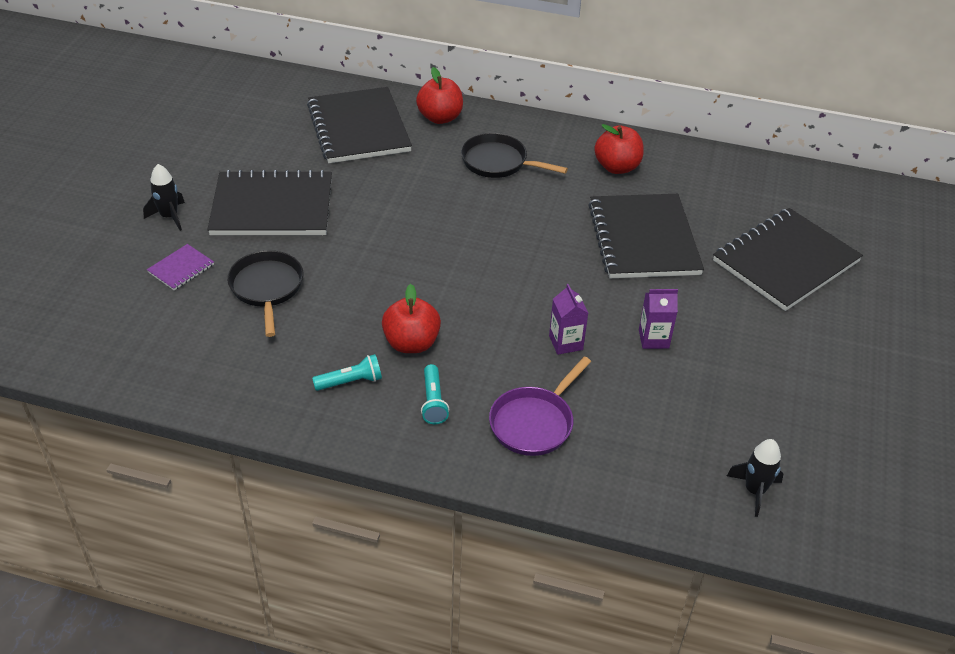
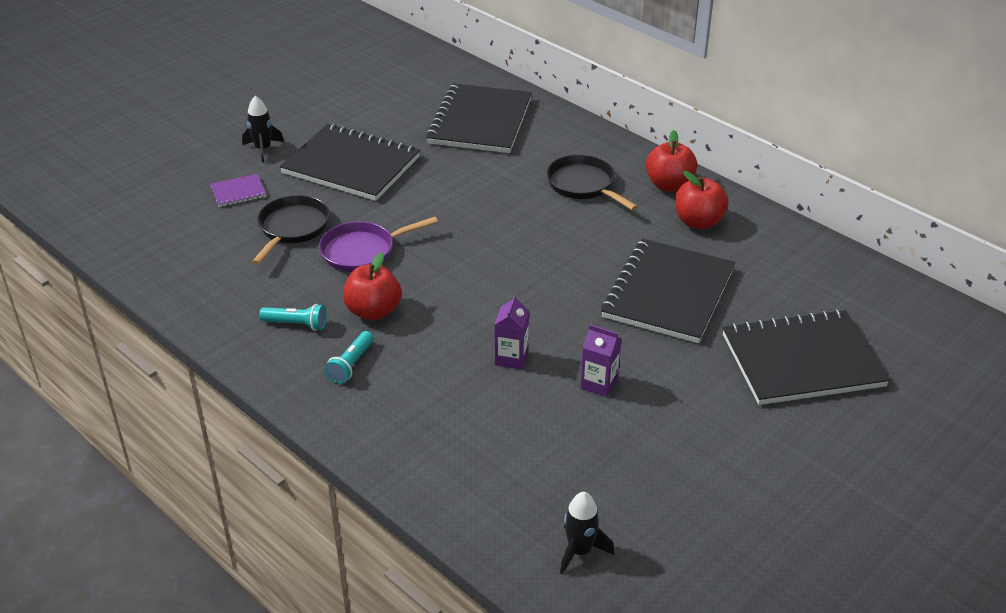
camera: 30 degrees right, 5 degrees down
(440, 117) = (562, 132): red apple -> red apple (669, 185)
(534, 422) = (424, 414): purple pan -> purple pan (362, 251)

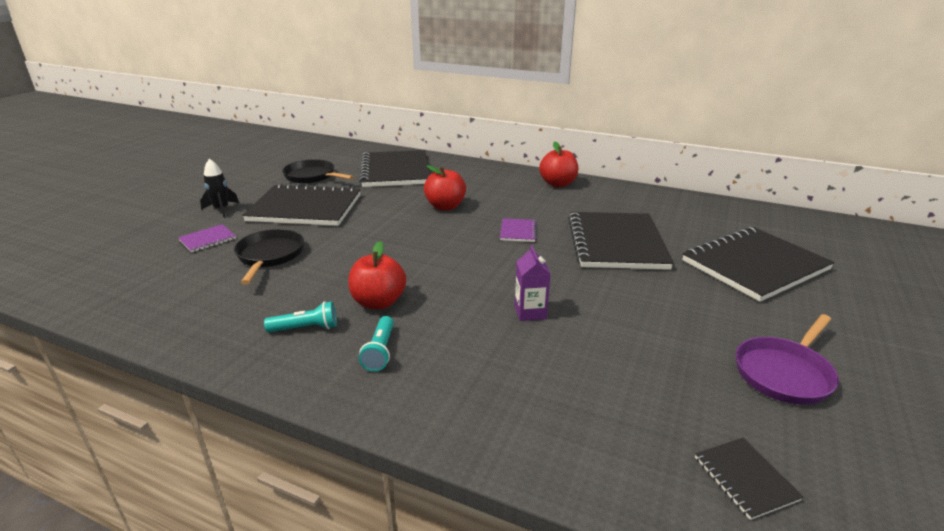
camera: 20 degrees left, 10 degrees down
(362, 251) = (344, 260): purple pan -> purple pan (784, 373)
(568, 252) = (518, 231): none -> purple notebook
(580, 551) = (745, 478): black rocket -> black notebook
(584, 185) = (498, 193): black pan -> black pan (312, 176)
(599, 384) = (621, 315): purple carton -> none
(698, 222) = (596, 199): red apple -> red apple (445, 207)

